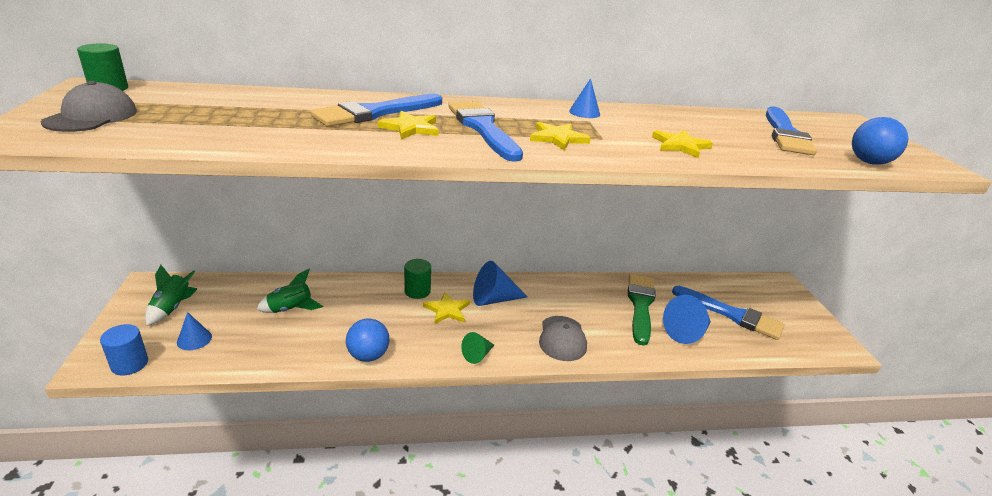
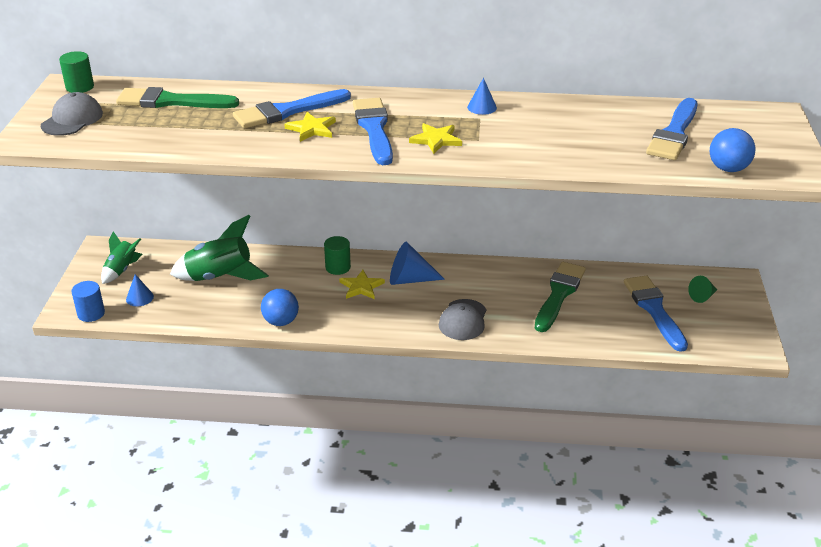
camera: 15 degrees right, 5 degrees up
(230, 102) = (171, 101): none -> green brush
(290, 309) = (220, 277): green rocket -> green rocket, size x1.70
(477, 355) = (377, 328): green cone -> green cone (702, 296)
(680, 146) = (548, 148): yellow star -> none
(687, 332) = (593, 323): blue cone -> none
(731, 314) = (654, 310): blue brush -> blue brush turned 150 degrees counterclockwise

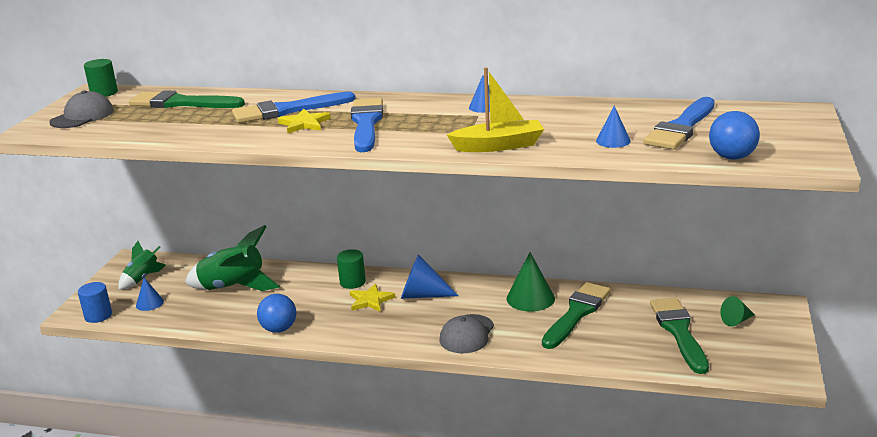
camera: 10 degrees right, 10 degrees down
(436, 140) = (425, 132): yellow star -> none
(512, 156) = (498, 146): none -> yellow boat
(513, 279) = (530, 298): none -> green cone
(616, 150) = (613, 141): none -> blue cone
(654, 310) = (679, 332): blue brush -> green brush

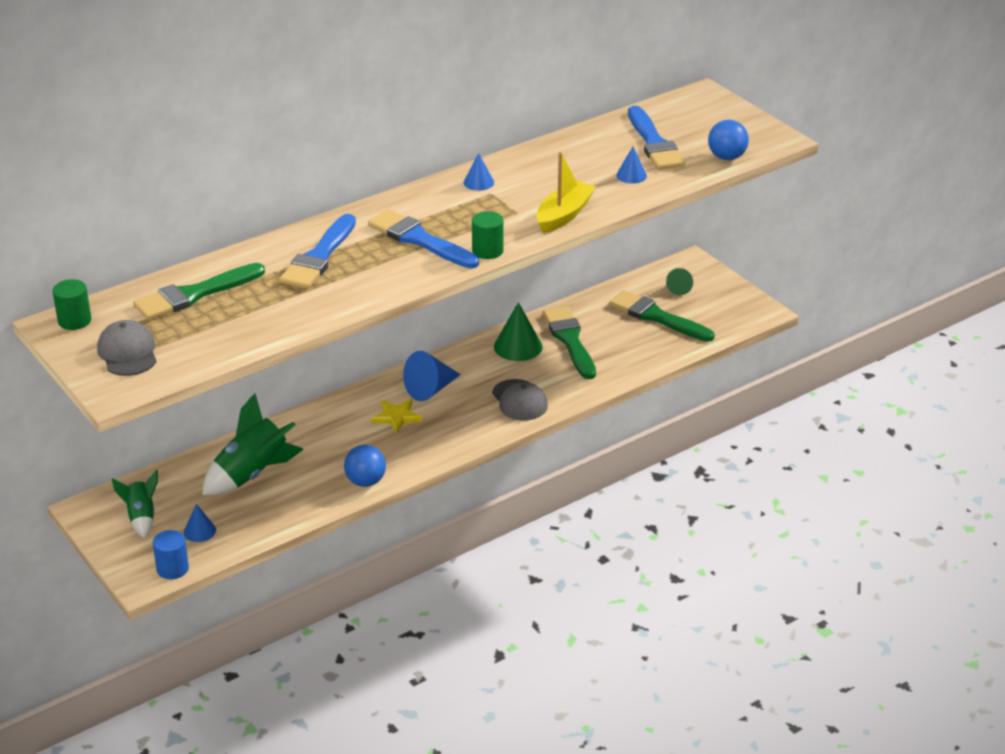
camera: 50 degrees left, 10 degrees up
(304, 124) = (367, 263): yellow star -> none
(352, 282) = (351, 411): green cylinder -> green cylinder (487, 251)

